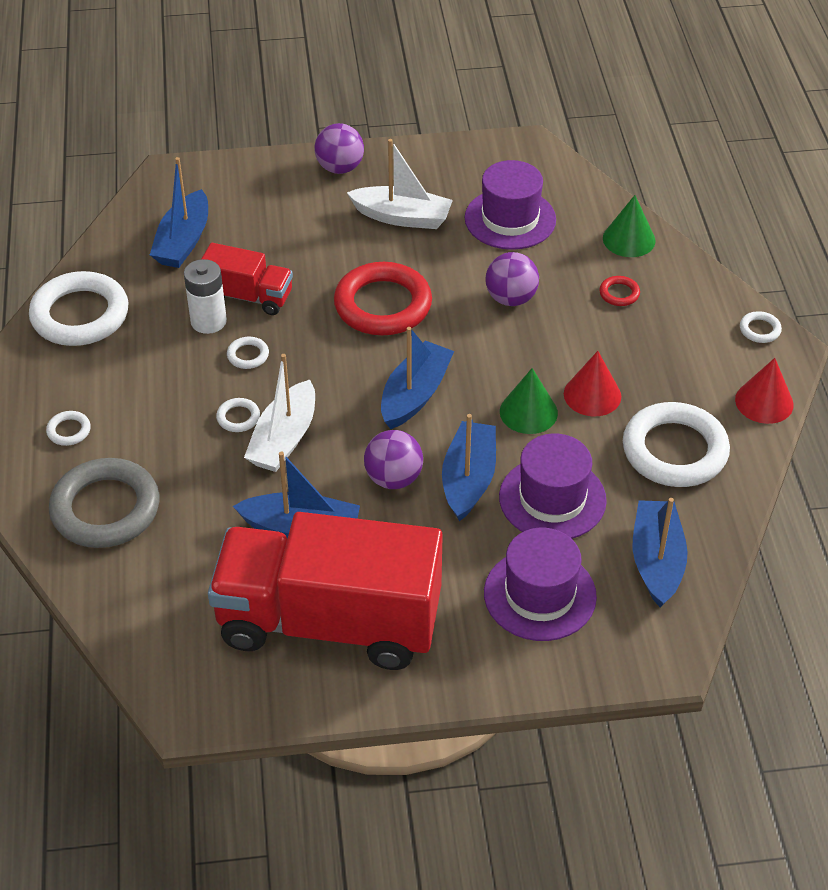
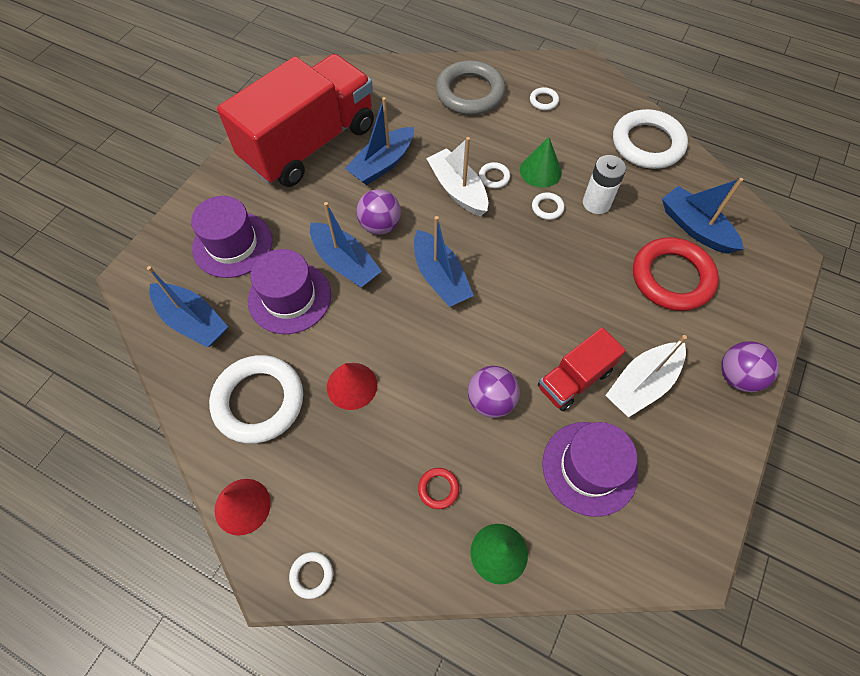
camera: 125 degrees right, 15 degrees up
(248, 296) = (608, 236): red truck -> red truck (574, 379)
(383, 305) = (543, 310): red ring -> red ring (672, 277)
(528, 412) = (370, 333): green cone -> green cone (540, 171)

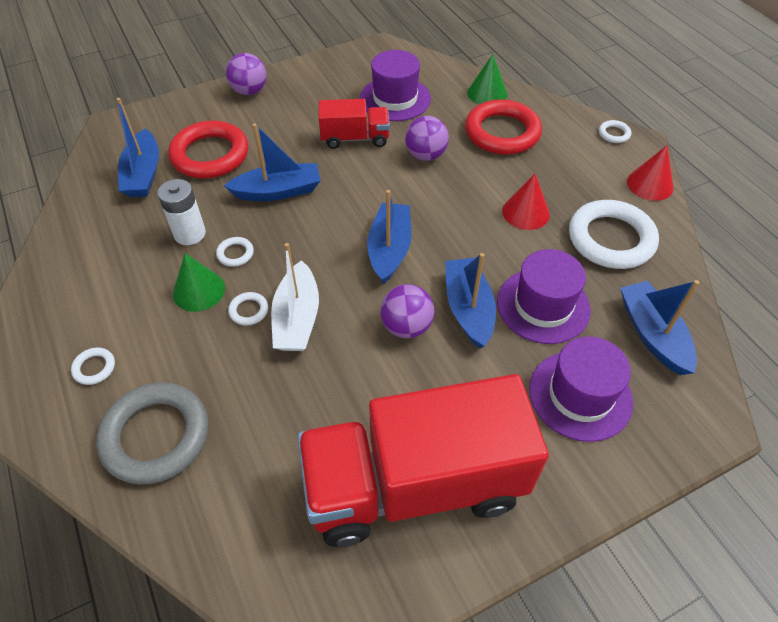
camera: 145 degrees left, 10 degrees down
(382, 164) = (348, 397): blue boat -> blue boat (278, 191)
(438, 489) = (502, 132): red ring -> red ring, size x2.39
(642, 384) = (314, 115): white boat -> none
(647, 144) = (71, 257): white ring -> none

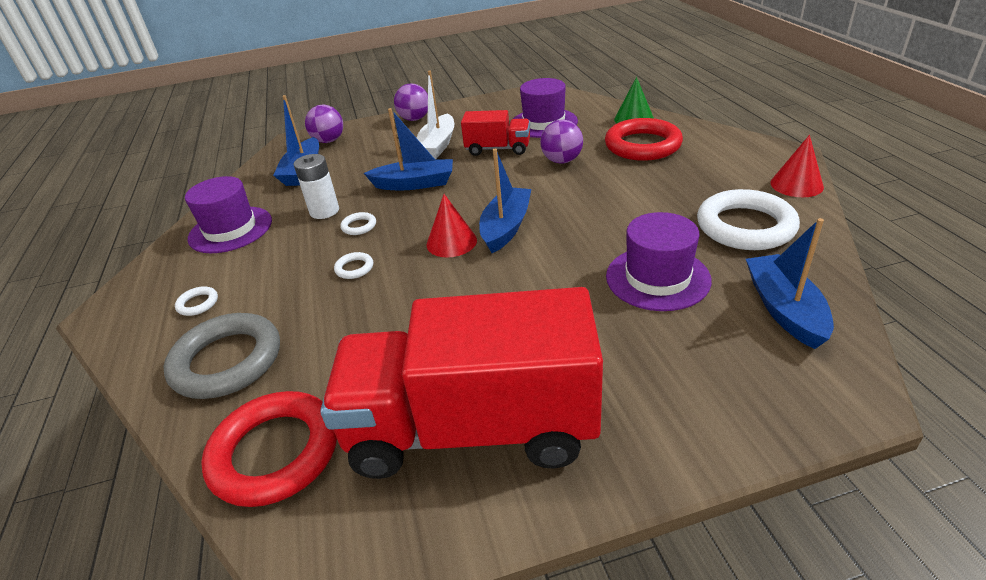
camera: 15 degrees right, 15 degrees down
(199, 290) = (315, 251): green cone -> none
(210, 155) = (364, 159): red ring -> red ring (275, 453)
(297, 318) = (398, 276): white boat -> white boat (437, 145)
(406, 326) = (505, 288): purple ball -> purple ball (329, 141)
(468, 309) = (574, 277): blue boat -> none
(525, 212) = (654, 203): red cone -> red cone (451, 242)
(580, 395) = (686, 359): purple hat -> purple hat (230, 229)
(614, 134) = (761, 146): white ring -> none

